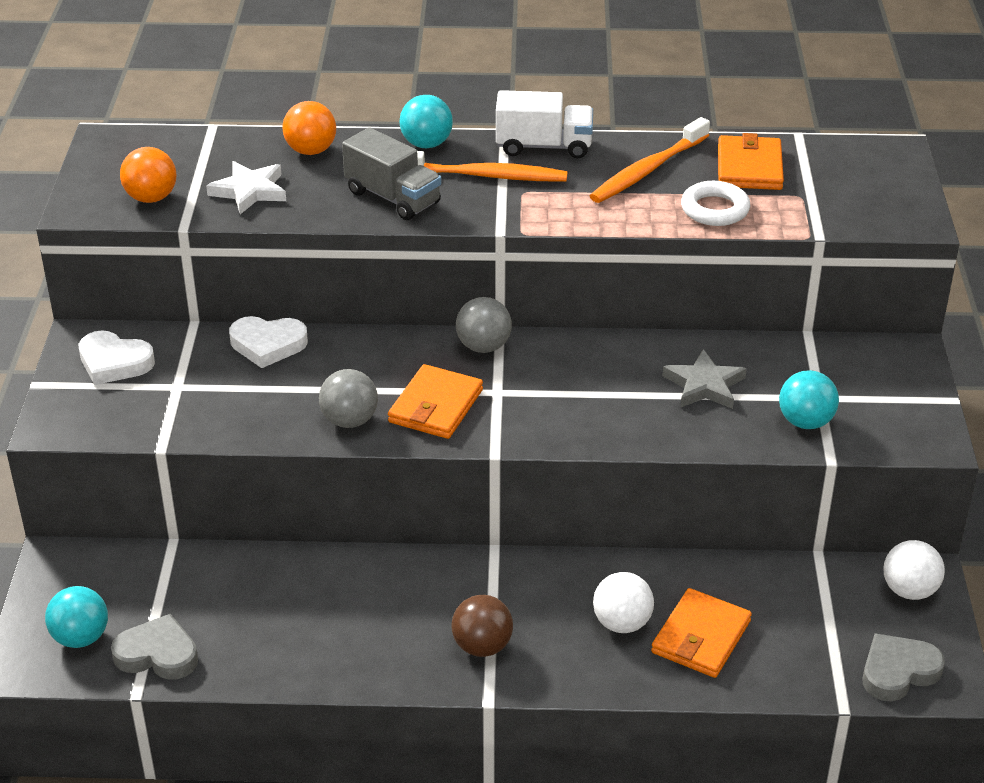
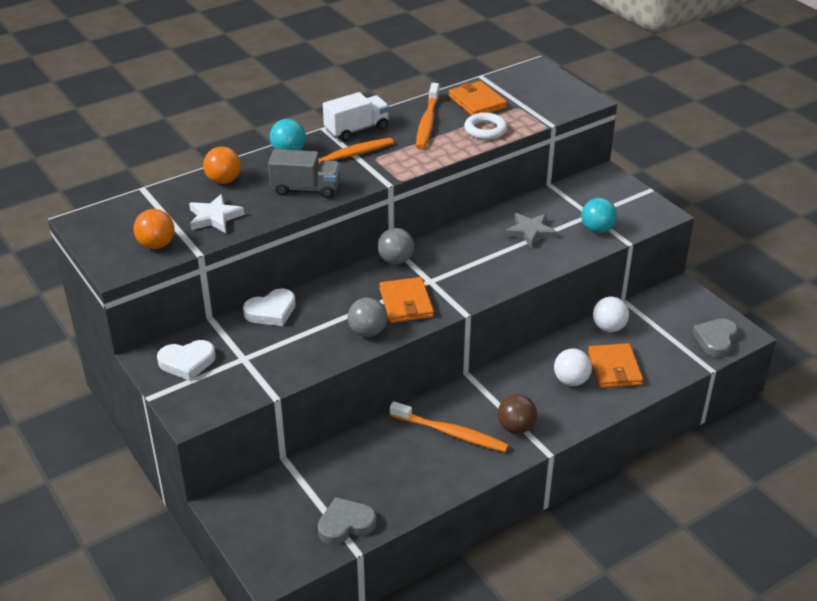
camera: 35 degrees left, 0 degrees up
(81, 637) = (289, 540): turquoise ball -> none
(393, 610) = (450, 433): none -> orange toothbrush
(909, 590) = (682, 299): white ball -> white ball (609, 327)

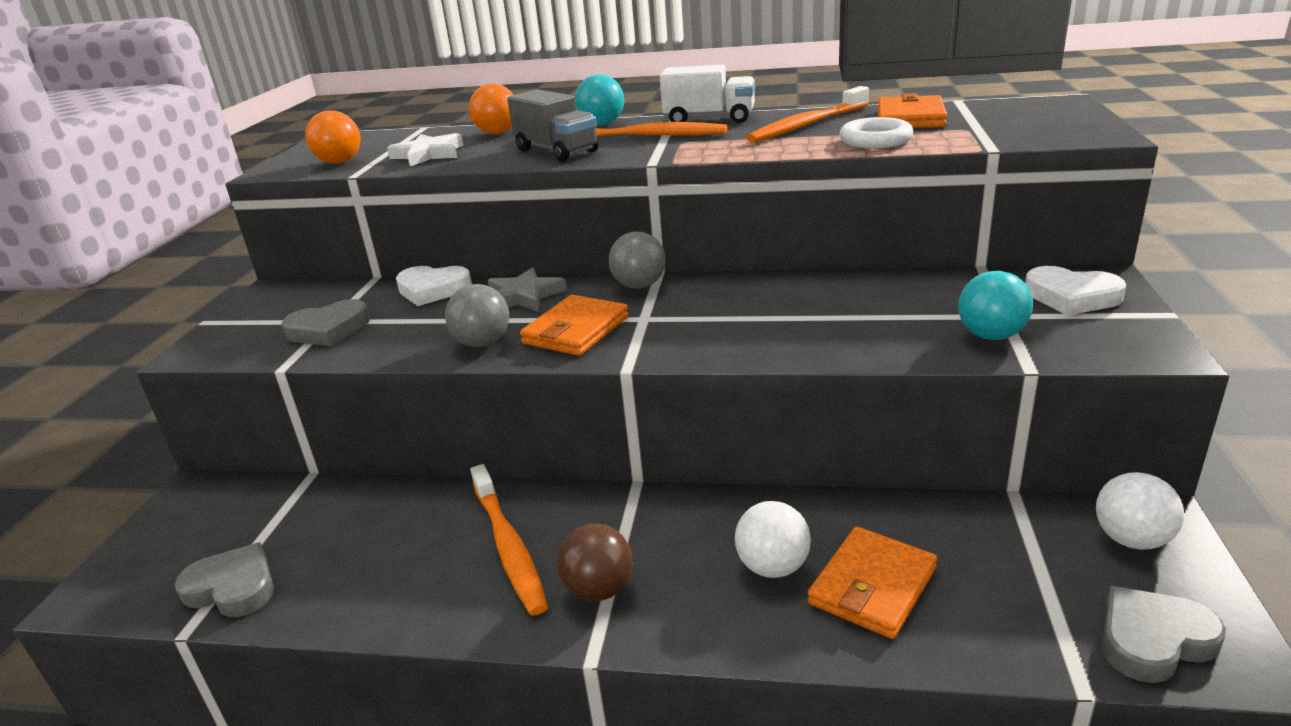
camera: 45 degrees right, 10 degrees down
(187, 362) = (285, 305): white heart -> white heart (1071, 297)
(255, 364) = (328, 330): none -> grey heart
(530, 232) = (869, 308): grey star -> grey star (524, 296)
(609, 327) = (937, 519): white ball -> white ball (1131, 539)

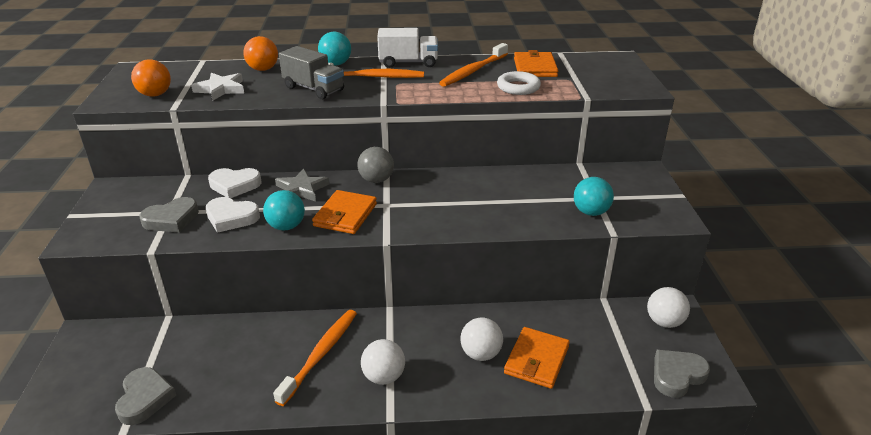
camera: 15 degrees left, 5 degrees up
(233, 587) = (144, 398): grey heart -> grey heart turned 75 degrees clockwise
(483, 343) = (286, 226): grey ball -> turquoise ball
(508, 546) = (320, 355): orange toothbrush -> orange toothbrush turned 120 degrees counterclockwise
(599, 589) = (383, 377): brown ball -> white ball
(1071, 297) = (630, 184): white heart -> white heart (231, 218)

